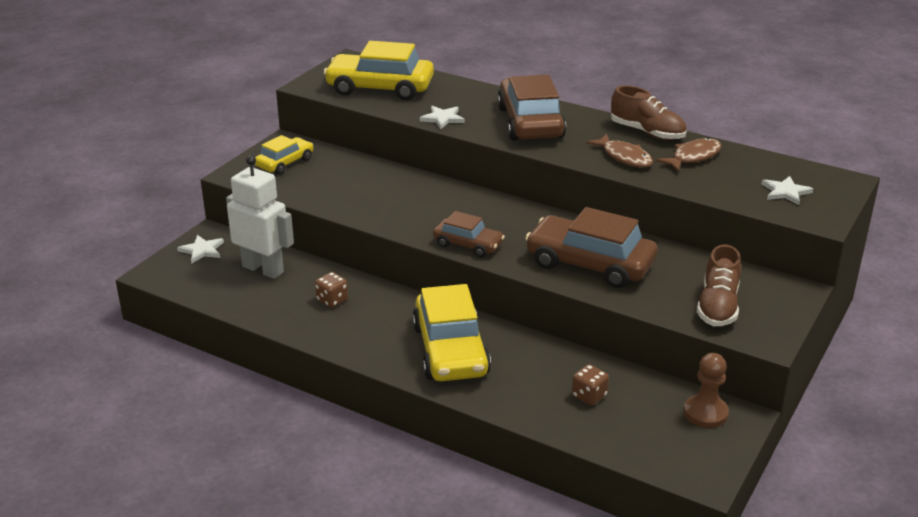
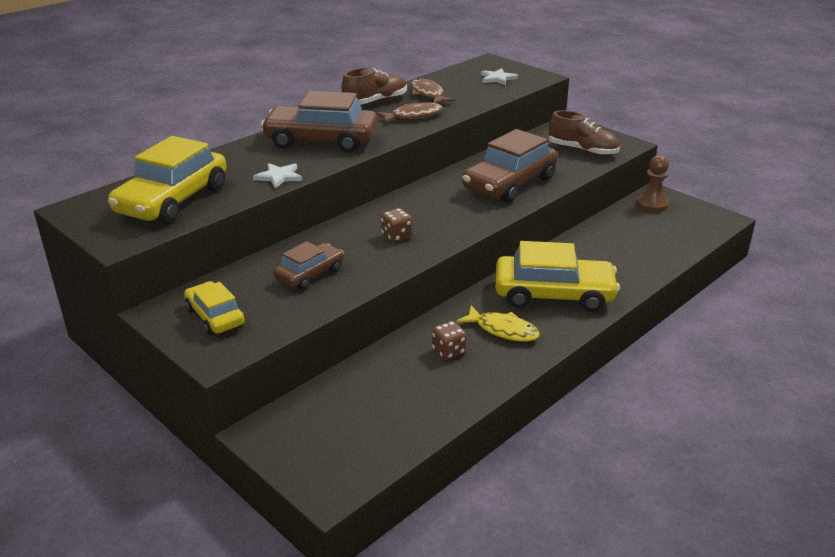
camera: 75 degrees left, 0 degrees up
(202, 250) = (295, 442): white star -> none
(263, 269) = (365, 394): white robot -> none
(375, 326) = (503, 330): none -> yellow fish
(468, 244) = (456, 230): brown car -> brown car (310, 274)
(589, 396) = (627, 243): brown dice -> brown dice (396, 236)

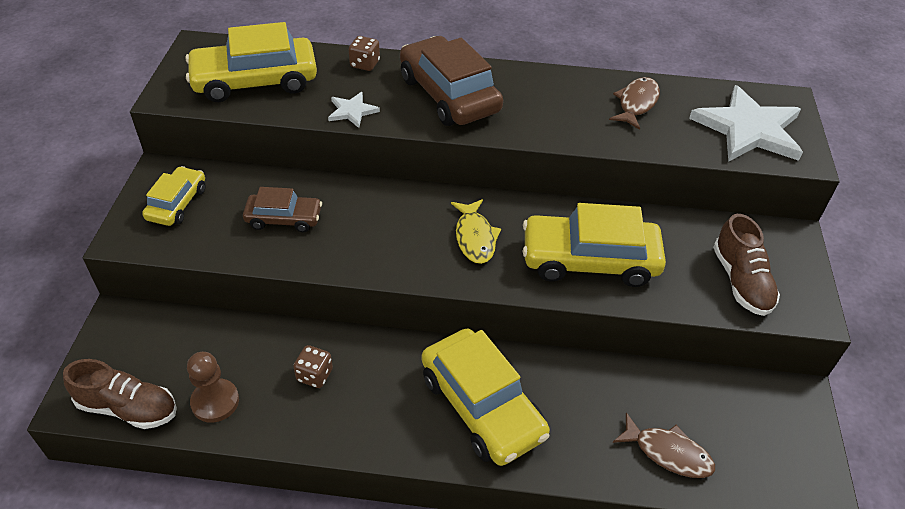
camera: 50 degrees right, 15 degrees up
(375, 102) = (572, 80): brown shoe -> brown shoe (128, 408)
(396, 236) = (398, 236): brown dice -> brown dice (365, 64)
(413, 116) = (573, 121): brown fish -> brown fish (668, 453)
(497, 78) = (748, 129): white star -> white star, size x2.15
(503, 330) = (382, 398): yellow fish -> yellow fish (475, 237)
(509, 183) = (589, 260): brown car -> yellow car
(652, 204) = (768, 403): brown pawn -> brown pawn (215, 402)

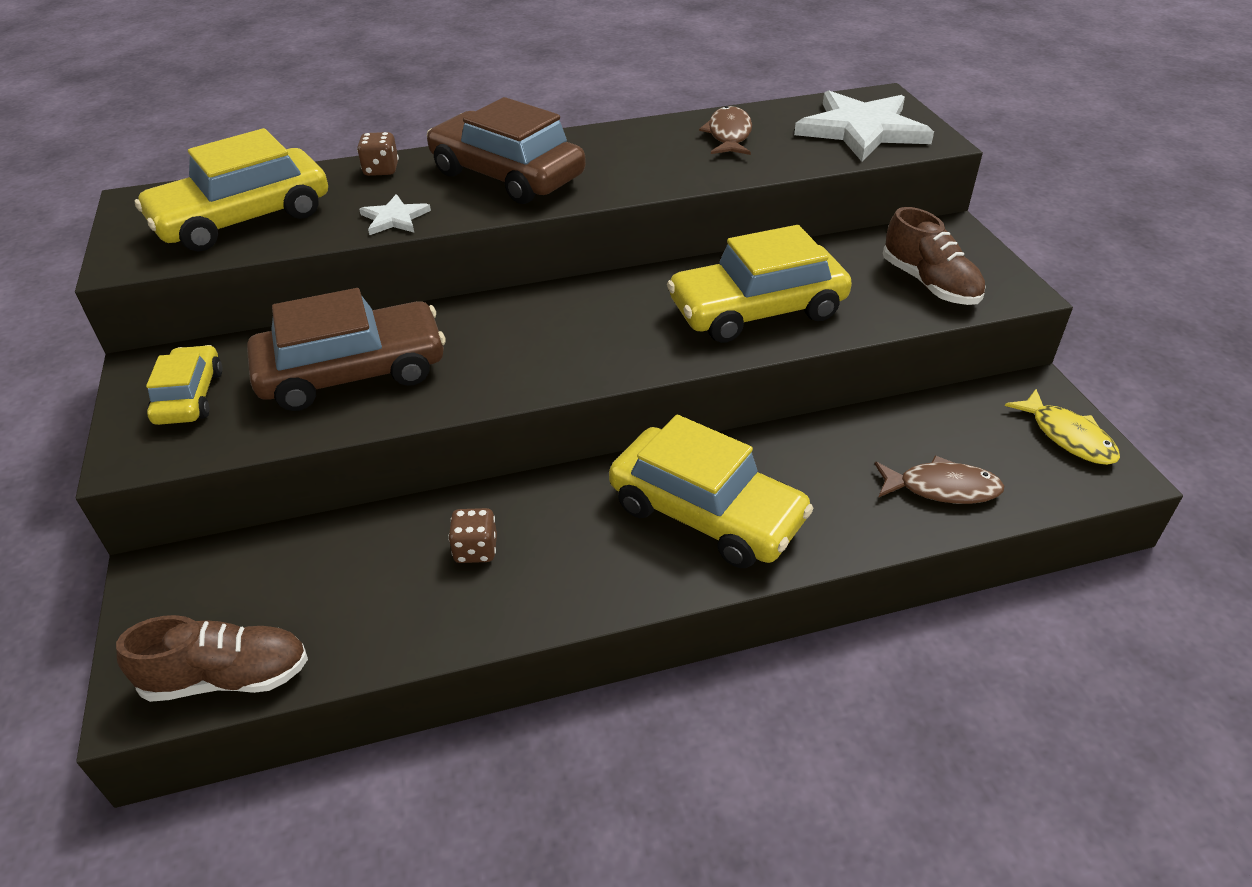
camera: 20 degrees left, 5 degrees down
(215, 402) = (354, 626): brown pawn -> none
(284, 218) = (353, 372): brown car -> brown car, size x1.77
(475, 237) = (611, 325): yellow fish -> yellow fish (1068, 436)

